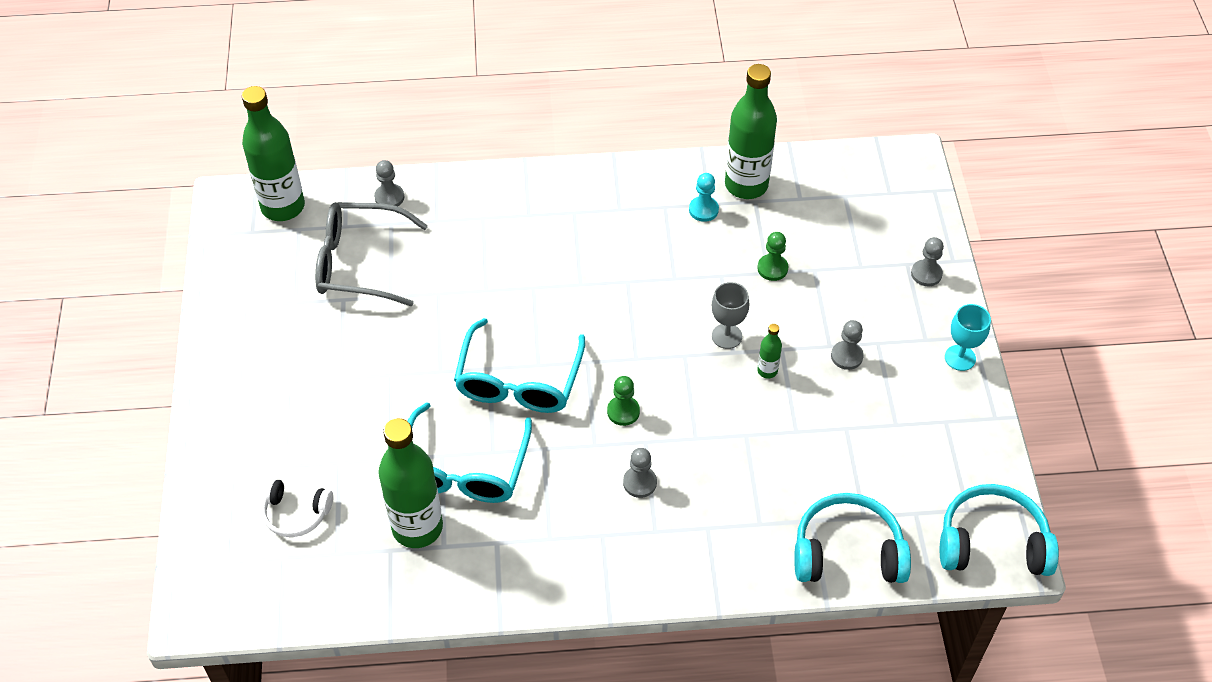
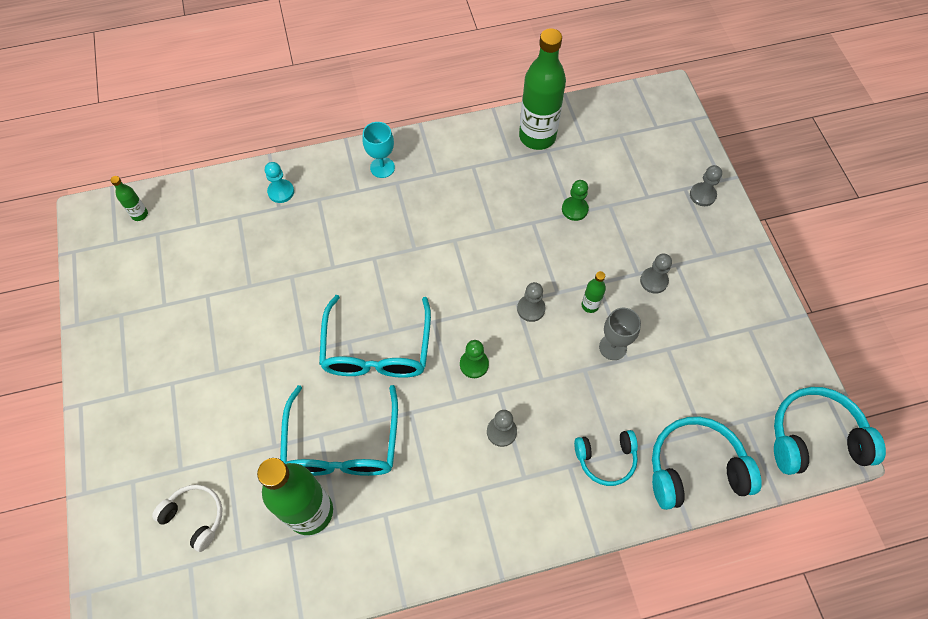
camera: 10 degrees left, 10 degrees up
(283, 207) = (140, 214): green bottle -> green bottle, size x0.43
(296, 513) = (195, 517): white headphones -> white headphones turned 150 degrees counterclockwise
(359, 263) = (216, 258): grey glasses -> none
(389, 197) = (233, 192): grey pawn -> grey pawn (531, 309)
(703, 210) = (506, 164): turquoise pawn -> turquoise pawn (281, 192)
(727, 336) = (549, 278): grey goblet -> grey goblet (612, 347)
(750, 527) = (606, 459): none -> turquoise headphones
(960, 358) = (747, 267): turquoise goblet -> turquoise goblet (382, 167)

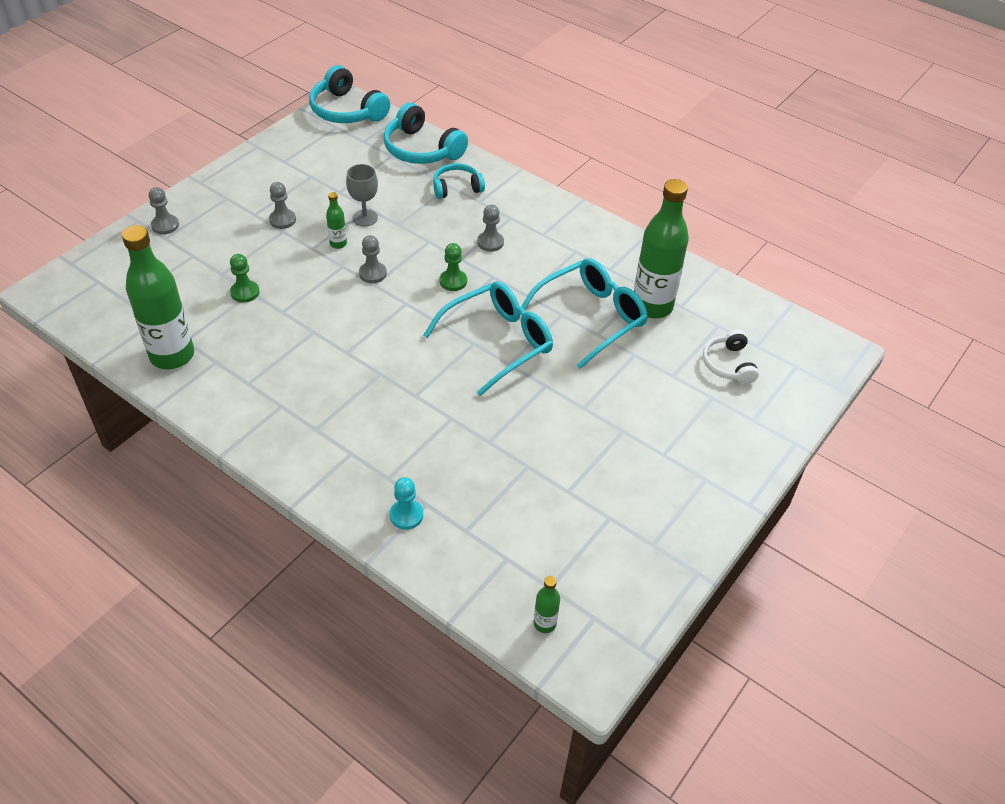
camera: 130 degrees left, 15 degrees down
(382, 167) = (306, 451): turquoise goblet -> none
(606, 459) = (456, 187): turquoise headphones -> turquoise headphones turned 60 degrees counterclockwise

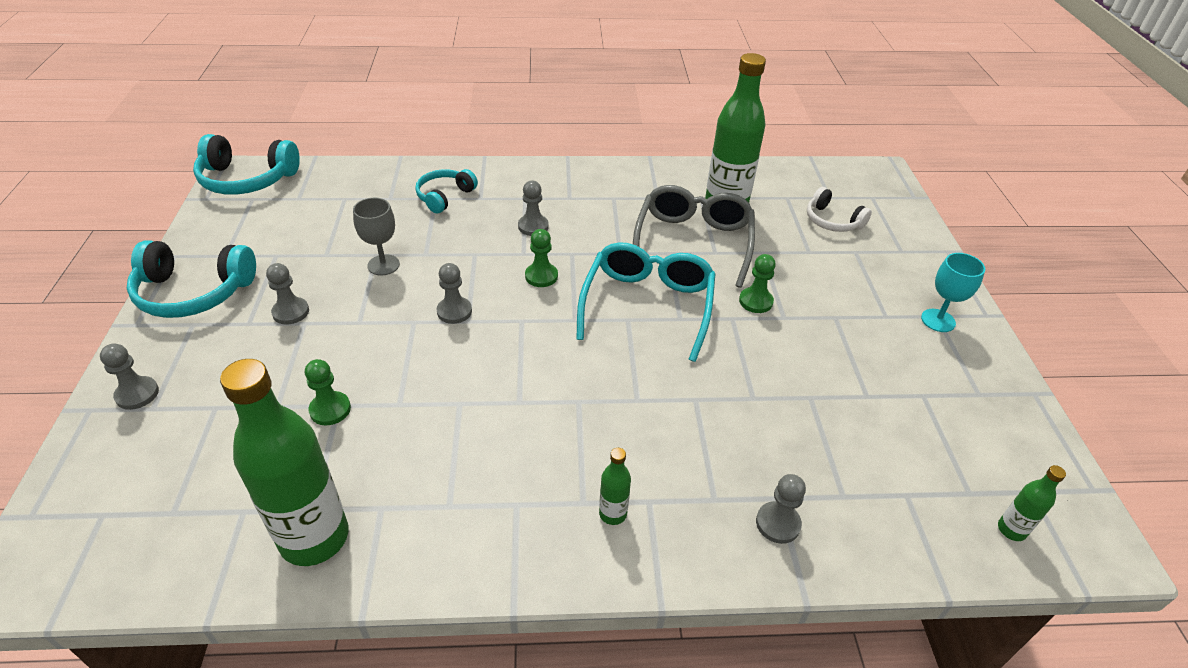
camera: 40 degrees left, 5 degrees down
(338, 244) = (383, 303): green bottle -> green bottle (613, 514)
(406, 515) = (778, 523): turquoise pawn -> grey pawn
(421, 149) = (370, 180): turquoise headphones -> turquoise headphones (193, 293)
(578, 385) = (755, 301): none -> green pawn
(591, 317) = (693, 242): turquoise glasses -> grey glasses
(700, 482) = (938, 320): none -> turquoise goblet

